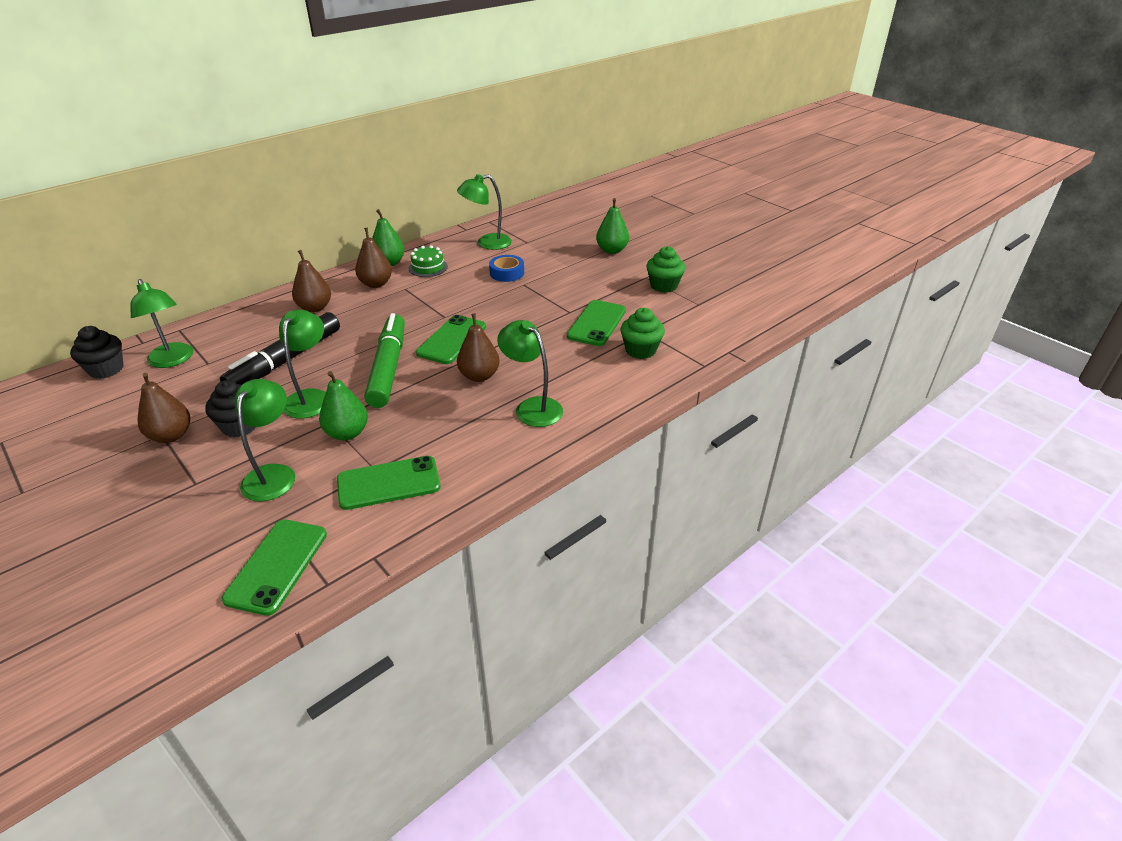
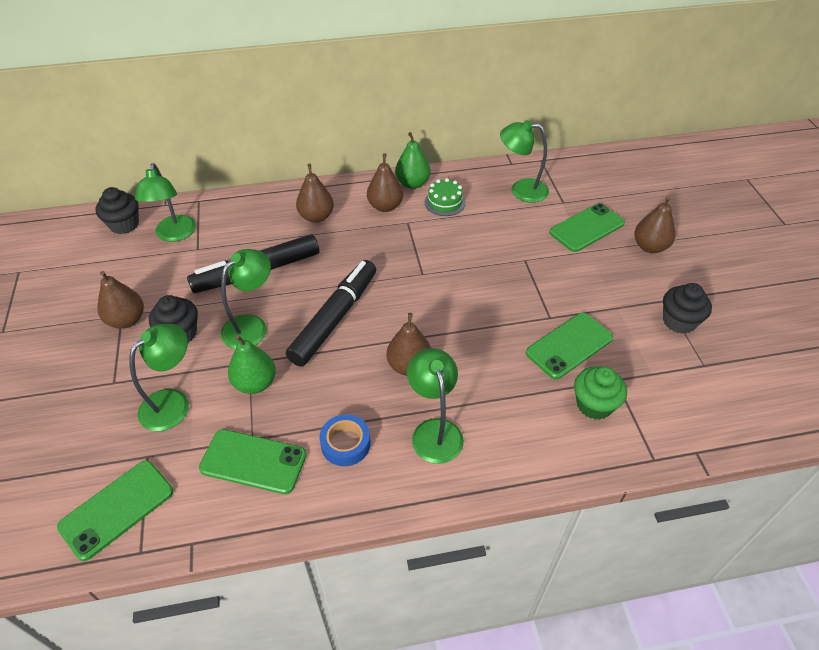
camera: 30 degrees right, 10 degrees up
(388, 368) = (334, 319): green marker -> black marker
(452, 340) = (411, 307): green phone -> green phone (587, 228)
(507, 273) = (517, 238): blue tape -> blue tape (345, 444)
(612, 250) = (650, 247): green pear -> brown pear
(663, 286) = (679, 321): green cupcake -> black cupcake

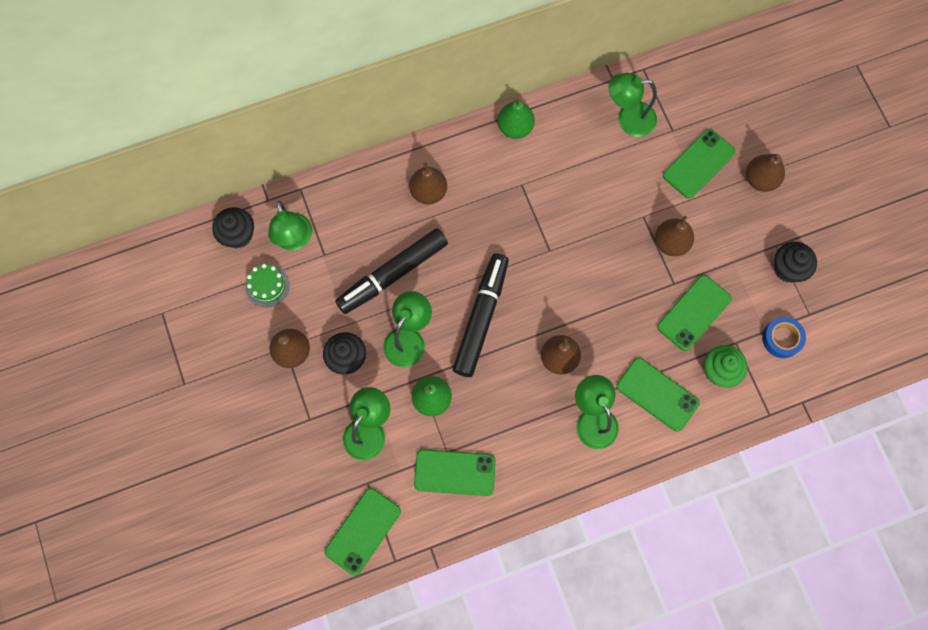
camera: 10 degrees left, 25 degrees up
(345, 444) = (524, 444): blue tape -> blue tape (781, 339)
(385, 206) = (494, 166): brown pear -> brown pear (671, 243)
(445, 202) = (553, 150): green cake -> green cake (267, 286)
(516, 417) = (657, 394): none -> green phone

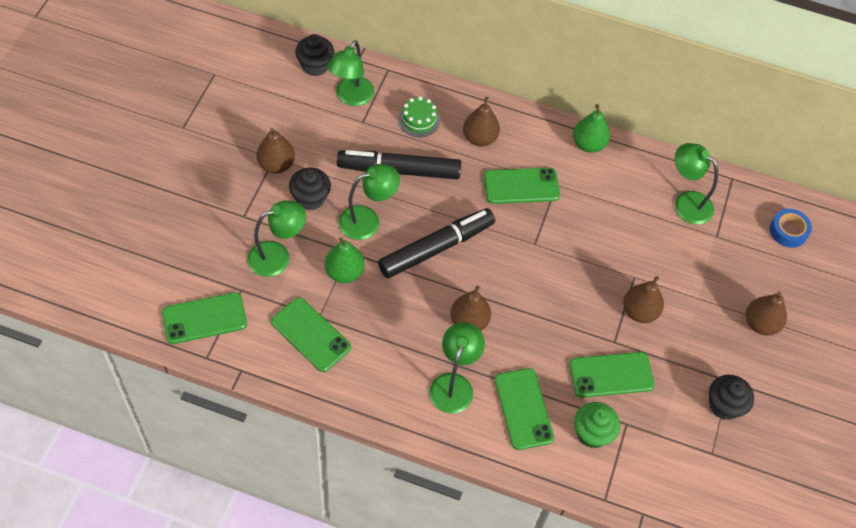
camera: 35 degrees right, 15 degrees down
(267, 286) = (302, 111): green cake -> green cake (419, 120)
(698, 164) = (717, 274): green phone -> green phone (521, 186)
(781, 339) = (669, 452): blue tape -> blue tape (788, 231)

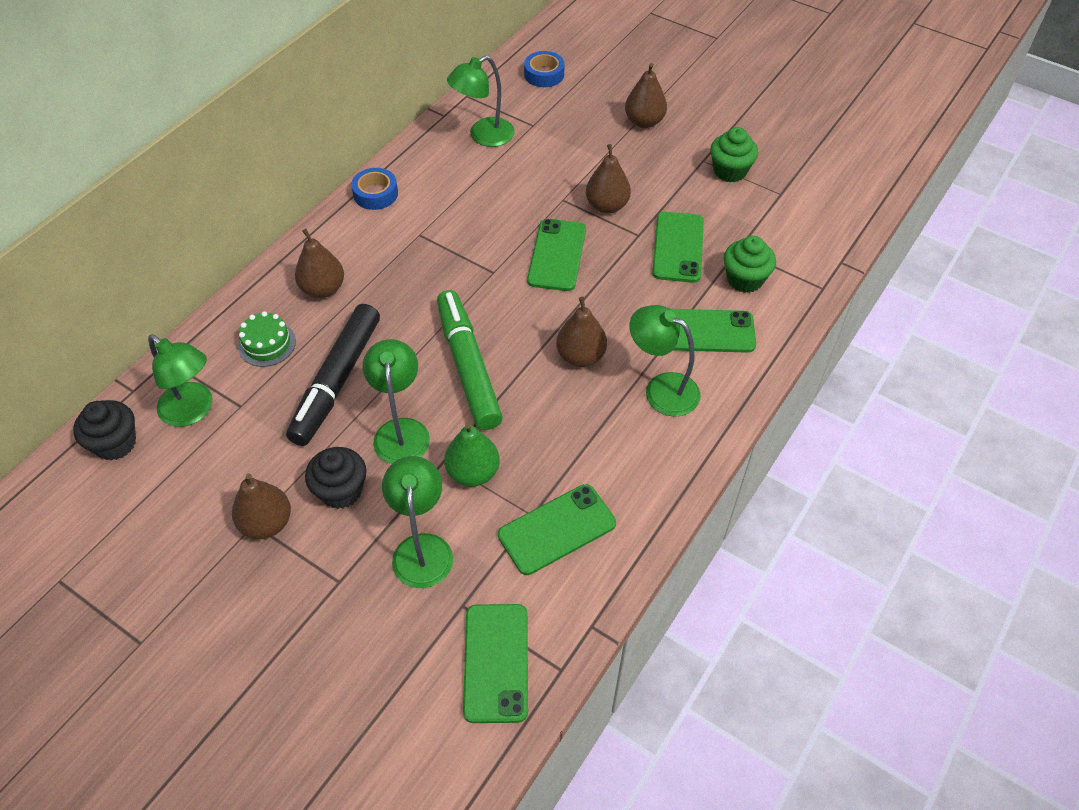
camera: 70 degrees left, 5 degrees down
(435, 248) = (468, 367): black marker -> green marker
(521, 186) = (409, 266): green phone -> green phone (557, 255)
(588, 144) = (375, 194): green pear -> blue tape
(724, 405) = (730, 171): black cupcake -> green cupcake

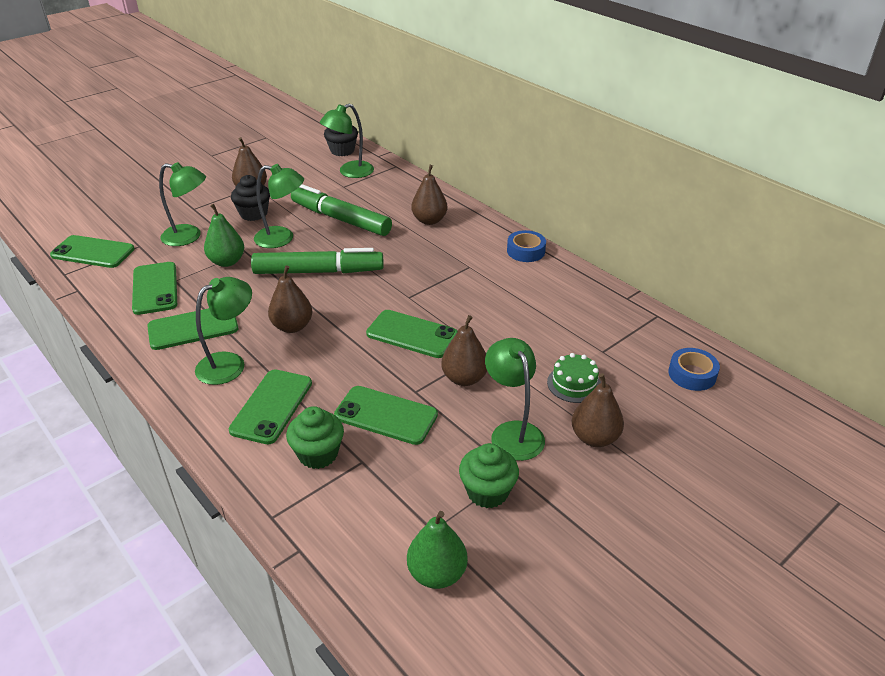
camera: 105 degrees right, 15 degrees down
(267, 344) = (389, 197): green cake -> green cake (574, 384)
(337, 380) = (341, 219): black marker -> green marker
(483, 136) = (590, 317): green lamp -> green lamp (513, 432)
(618, 449) = (193, 328): none -> green phone
(815, 184) = (437, 573): none -> green pear

